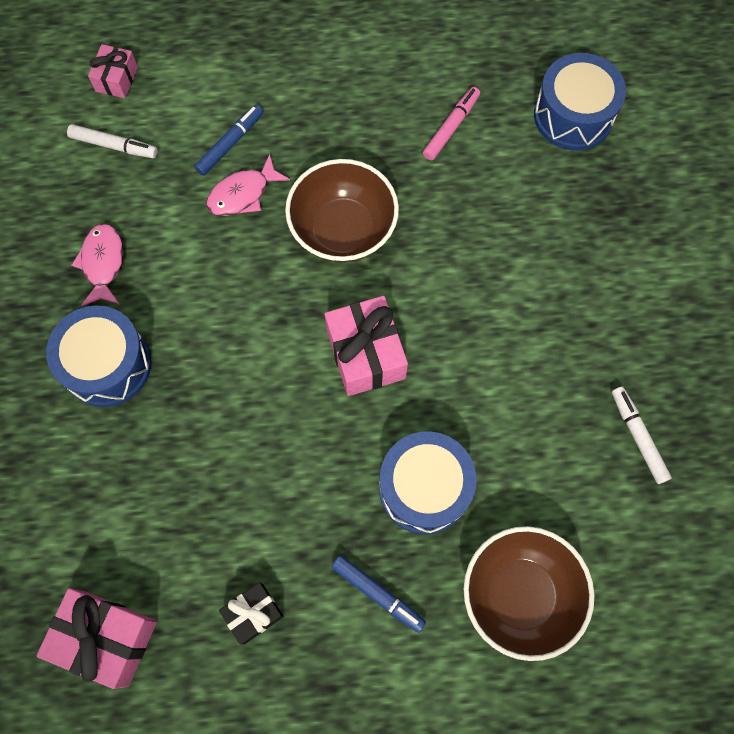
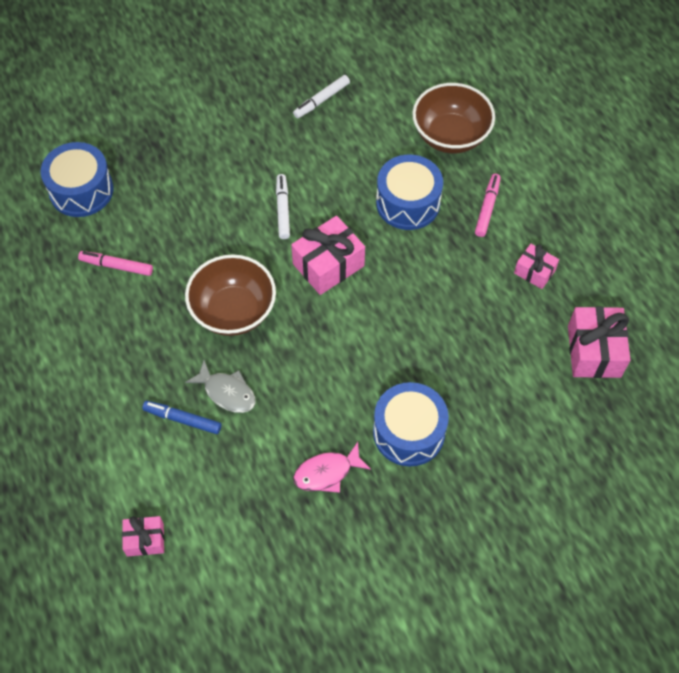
camera: 110 degrees left, 10 degrees down
(114, 146) = (214, 512): white marker -> white marker (283, 209)
(243, 194) = (227, 392): pink fish -> grey fish
(253, 614) = (534, 272): black gift -> pink gift
(378, 594) = (487, 208): blue marker -> pink marker

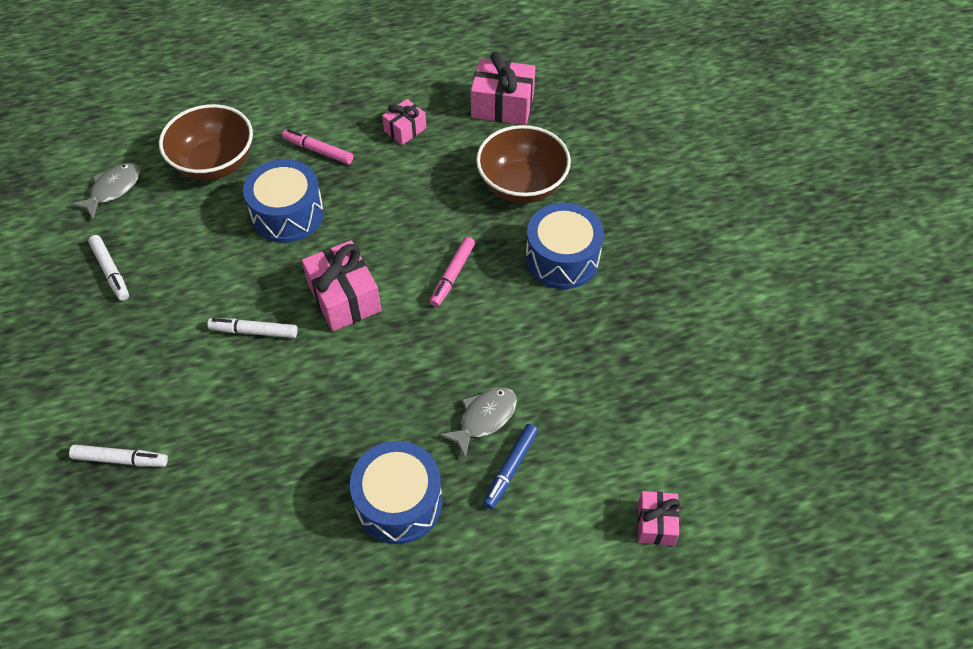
camera: 80 degrees left, 5 degrees down
(81, 190) = (135, 564): blue drum -> blue drum (399, 502)
(116, 266) = (274, 527): pink marker -> pink marker (452, 275)
(159, 157) = (121, 459): none -> white marker
(233, 311) = (379, 399): brown bowl -> brown bowl (522, 185)
(327, 472) = (596, 335): pink fish -> none
(403, 76) = (113, 189): none -> grey fish

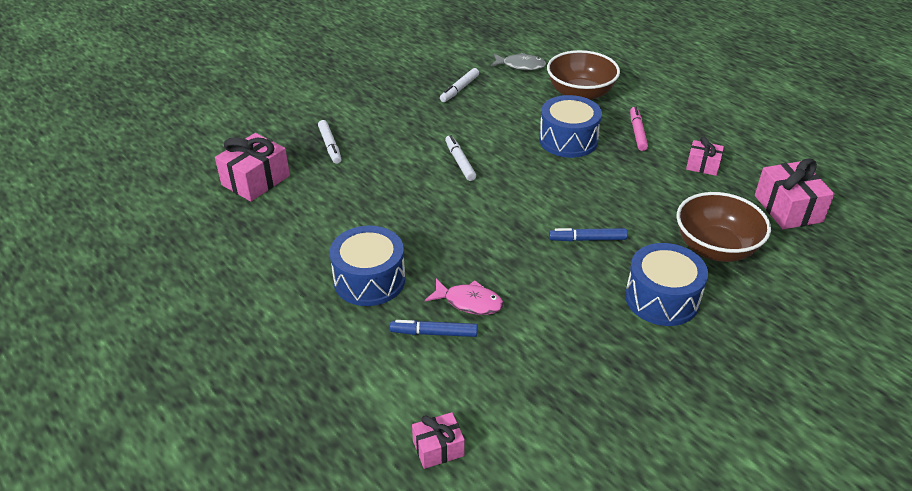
camera: 65 degrees right, 15 degrees down
(344, 297) = (520, 192): pink gift -> pink gift (255, 180)
(452, 275) = (587, 239): pink marker -> blue marker
(484, 418) = (469, 302): grey fish -> pink fish

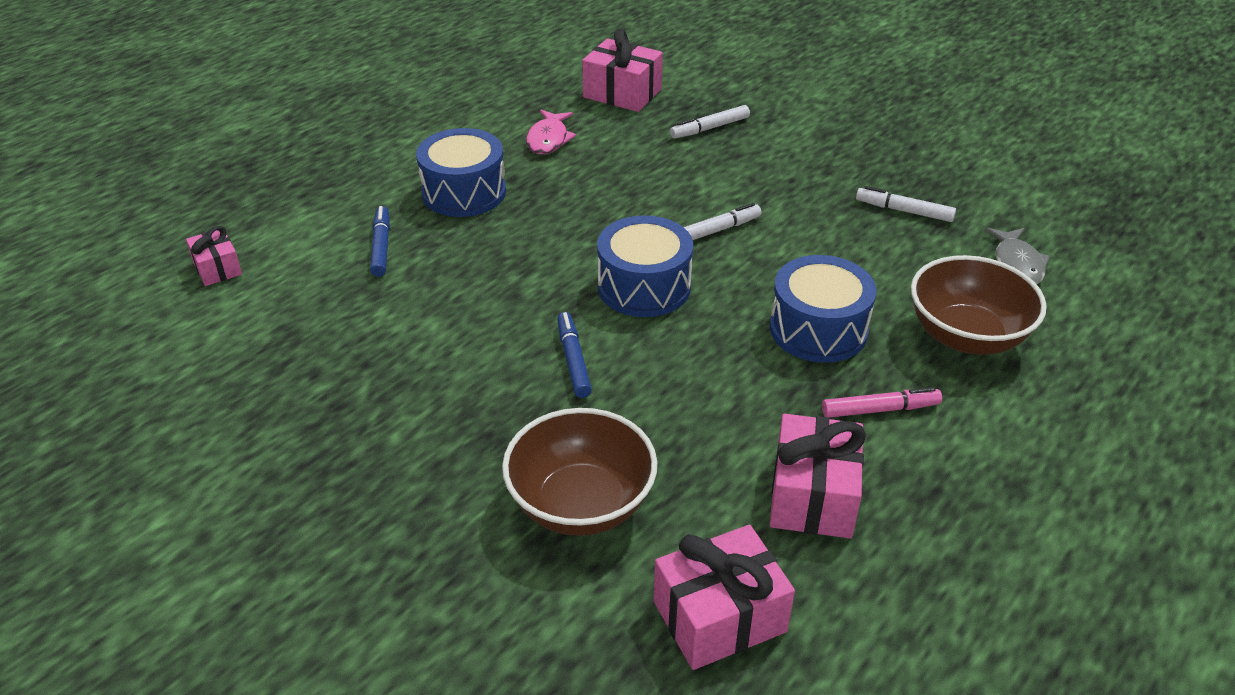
camera: 80 degrees right, 0 degrees up
(469, 302) = (433, 267): pink fish -> pink fish (548, 139)
(662, 298) = (456, 439): blue drum -> blue drum (644, 287)
(702, 165) = (812, 496): pink gift -> pink gift, size x1.72

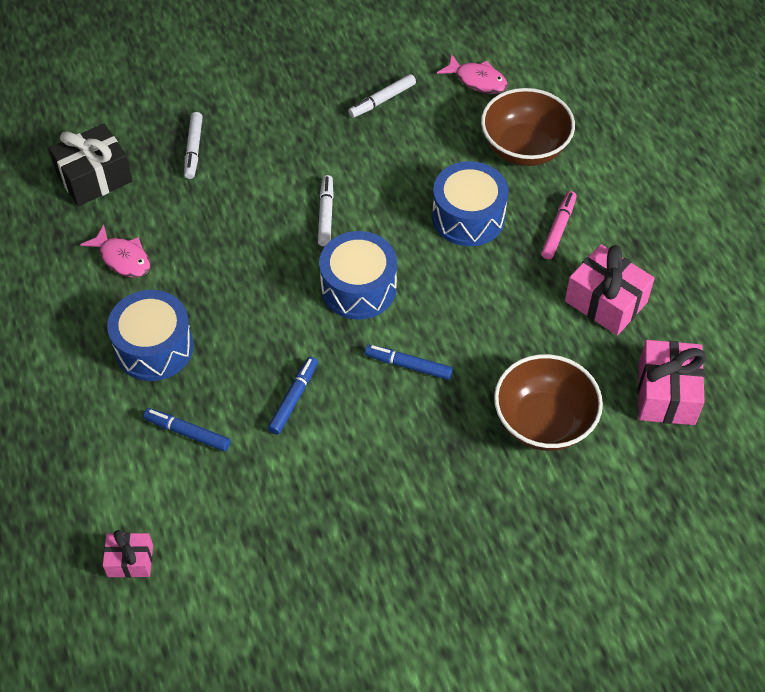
camera: 60 degrees left, 15 degrees up
(469, 296) = (294, 398): none -> blue marker
(622, 93) = (94, 178): pink gift -> black gift
(1017, 264) = (477, 80): grey fish -> pink fish

